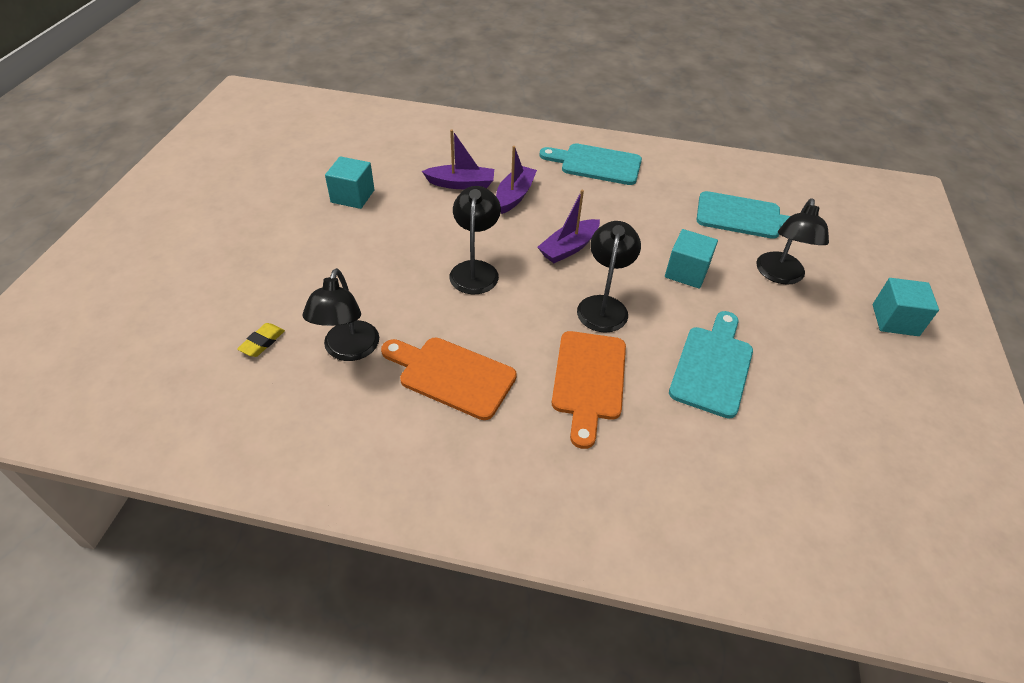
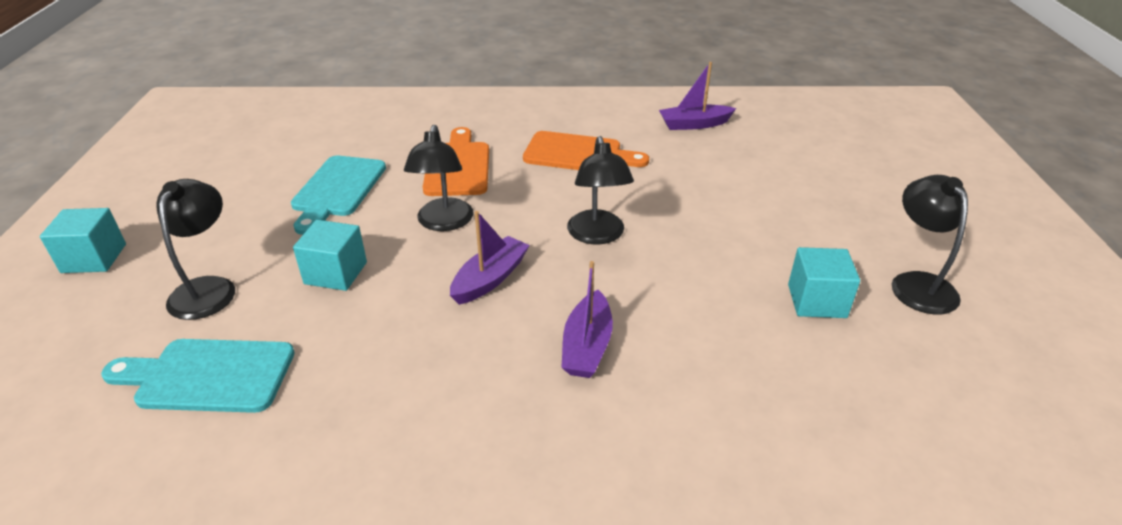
camera: 170 degrees right, 10 degrees down
(262, 342) = (753, 152): yellow eraser -> none
(348, 350) = (676, 157): black lamp -> black lamp (917, 284)
(461, 184) = (679, 352): purple boat -> purple boat (694, 124)
(596, 164) = (456, 447): turquoise cutting board -> none

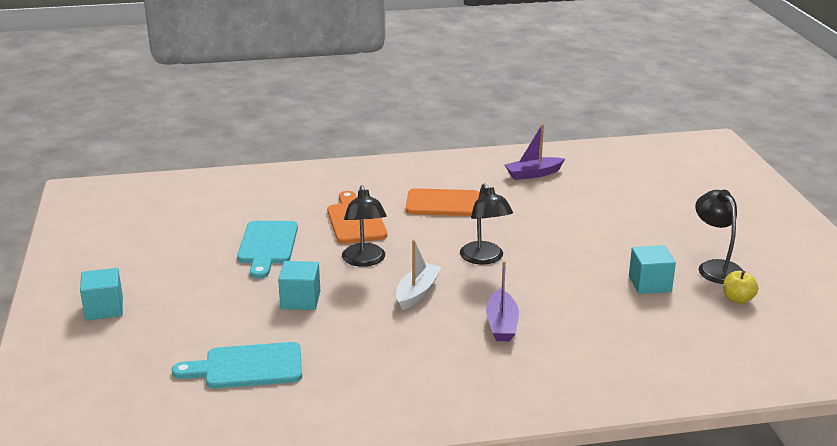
camera: 10 degrees left, 10 degrees down
(208, 288) = (209, 318): black lamp -> none
(490, 279) = (417, 293): purple boat -> white boat
(947, 344) = (737, 299): none -> yellow apple

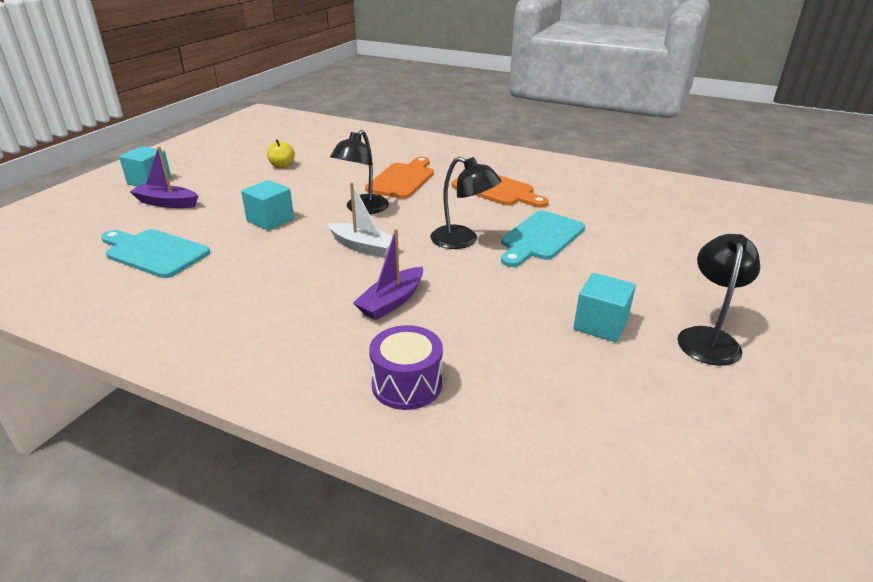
camera: 35 degrees right, 5 degrees up
(267, 246) = (313, 176): turquoise cutting board -> turquoise cutting board (540, 238)
(417, 293) = (363, 247): white boat -> white boat turned 60 degrees clockwise
(484, 258) = (462, 241): black lamp -> black lamp turned 75 degrees counterclockwise
(533, 174) = (609, 189): purple boat -> purple boat (166, 203)
(588, 370) = (407, 384): none -> purple drum
(737, 299) = (694, 385): yellow apple -> yellow apple (282, 166)

